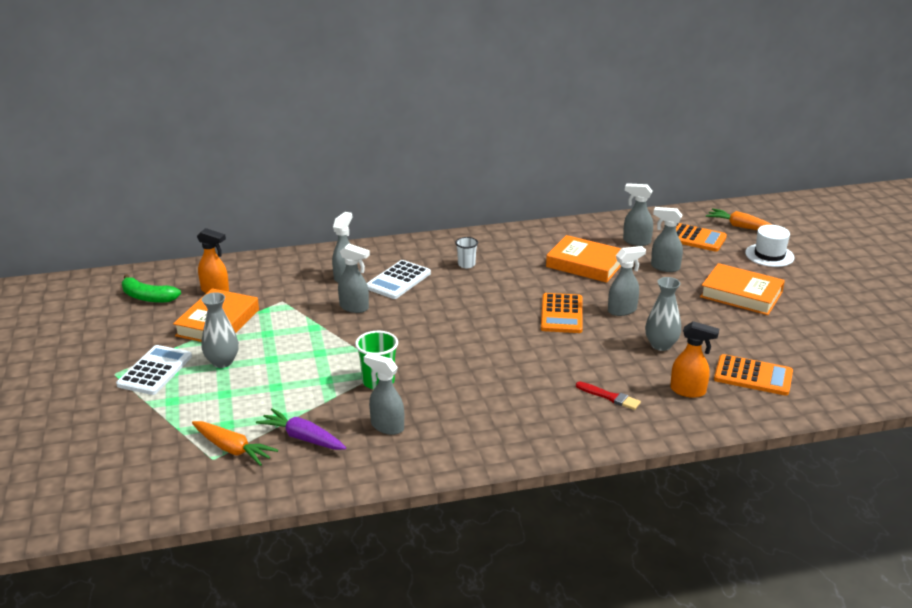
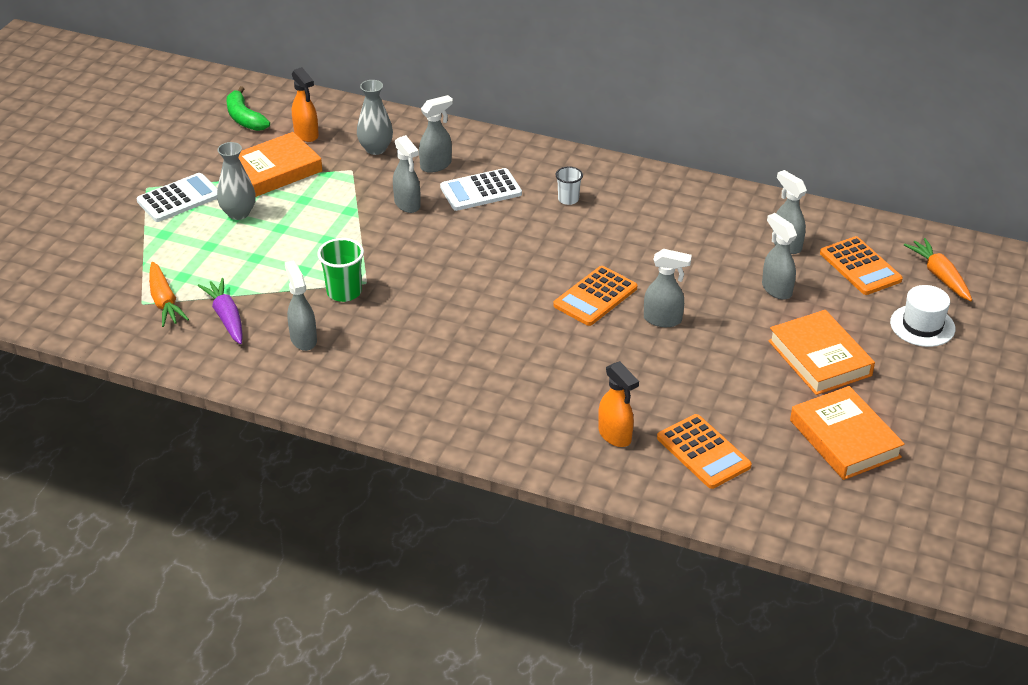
camera: 35 degrees right, 10 degrees up
(585, 264) = (693, 249): orange book -> orange book (844, 439)
(609, 397) = (531, 405): red brush -> none
(661, 345) = (652, 375): grey vase -> grey vase (375, 149)

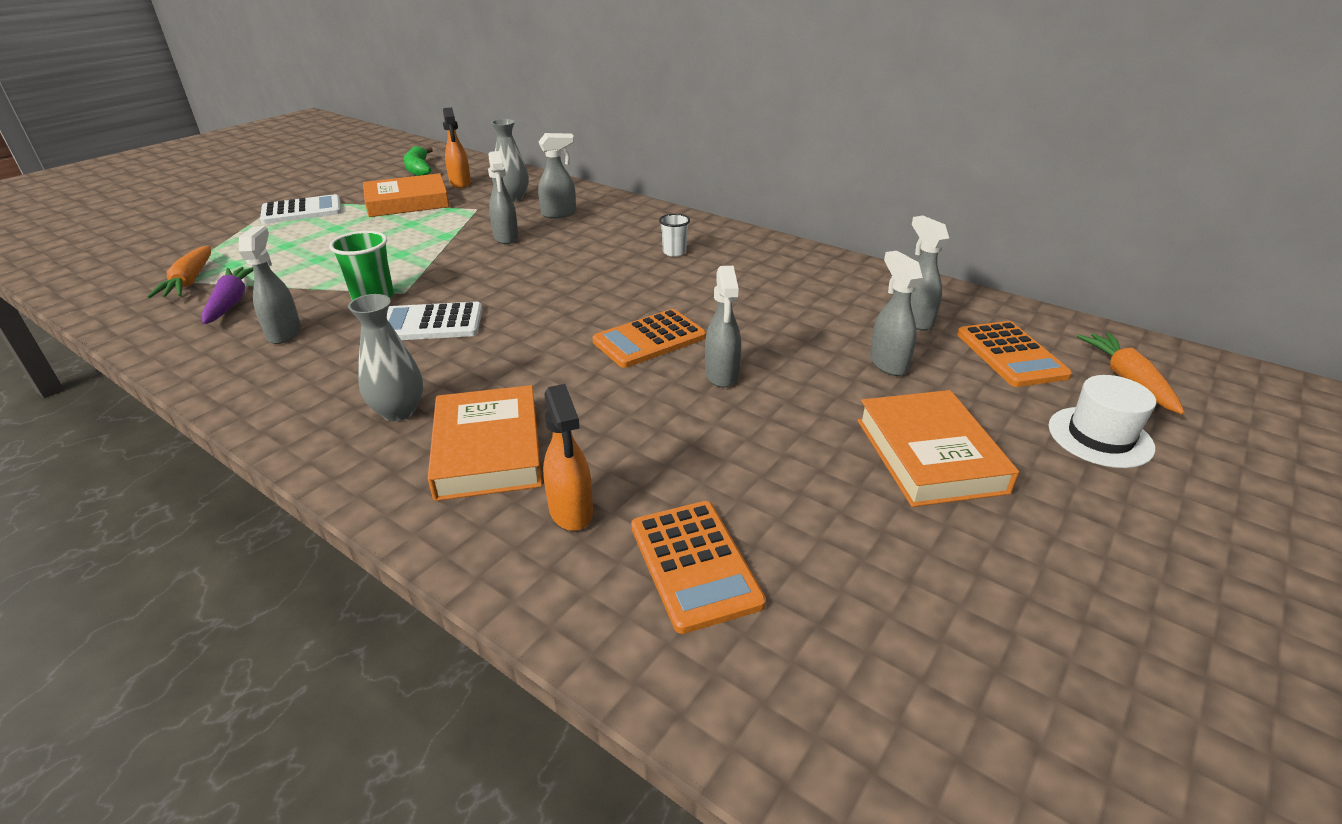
camera: 15 degrees right, 5 degrees down
(238, 213) = (341, 226): grey vase -> grey vase (398, 411)
(481, 191) = (588, 236): white calculator -> white calculator (430, 323)
(663, 320) = (721, 375): grey spray bottle -> grey spray bottle turned 60 degrees clockwise
(844, 439) = (947, 589): orange book -> orange book (488, 450)

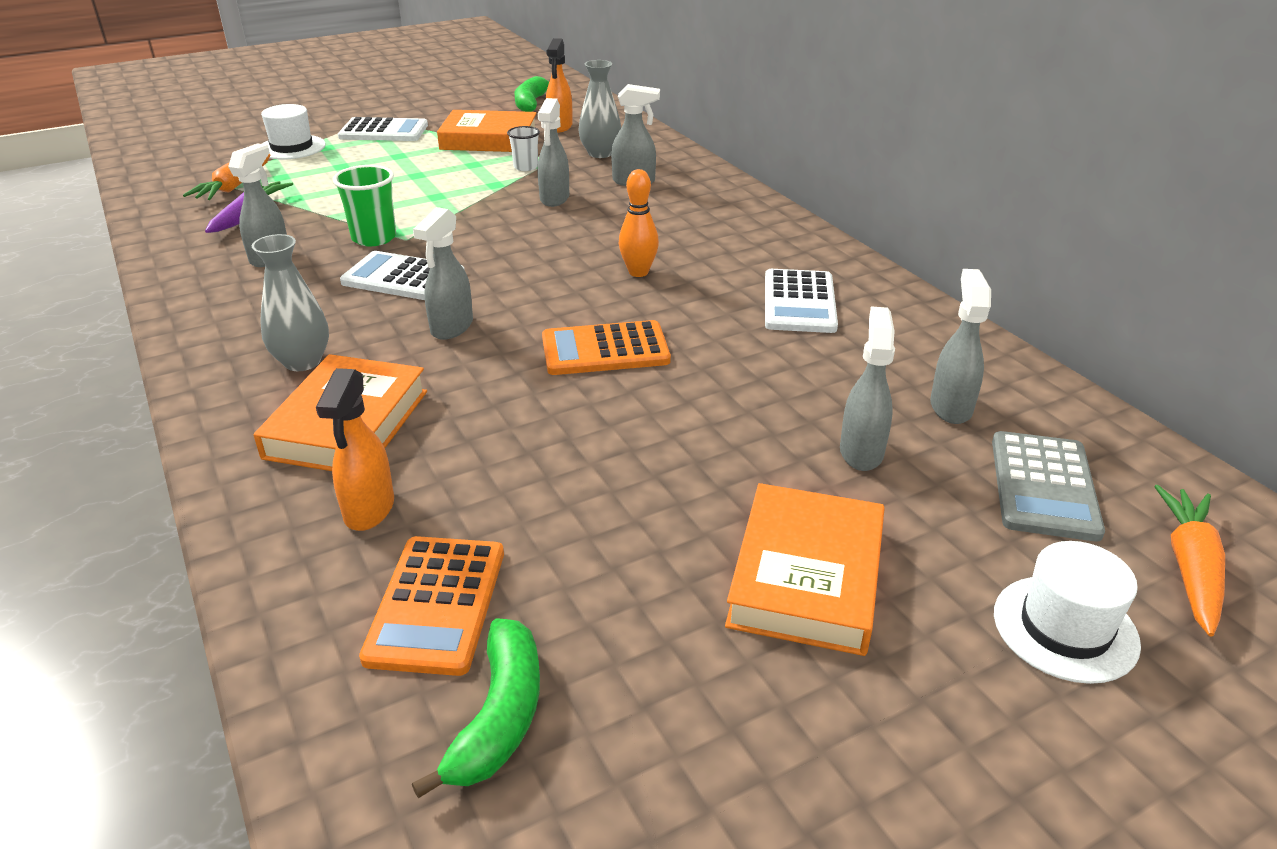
camera: 25 degrees right, 0 degrees up
(220, 238) = (292, 147): none -> white hat
(623, 278) = (638, 272): none -> orange bowling pin
(674, 252) = (724, 253): white cup -> white cup (525, 167)
(721, 375) = (647, 411): grey spray bottle -> grey spray bottle (451, 328)
(757, 275) = (799, 302): none -> white calculator
(819, 628) = (499, 717): none -> green banana
(1011, 355) = (1044, 486): orange calculator -> grey calculator

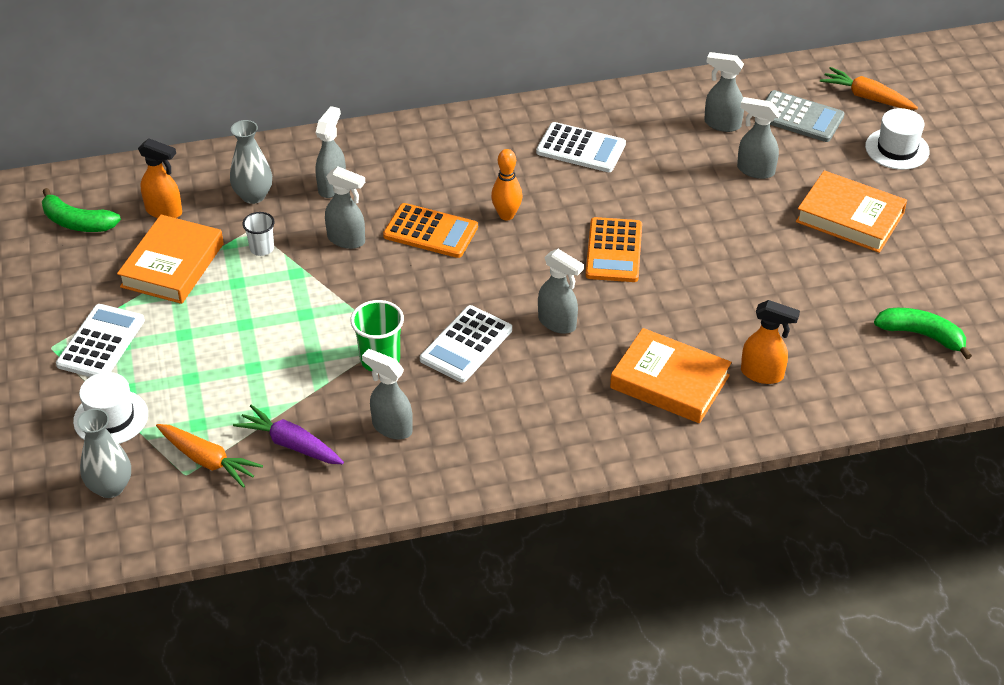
camera: 75 degrees left, 10 degrees up
(302, 361) = (581, 404): grey vase -> grey vase (110, 487)
(437, 604) = (846, 351): orange calculator -> orange calculator (430, 231)

